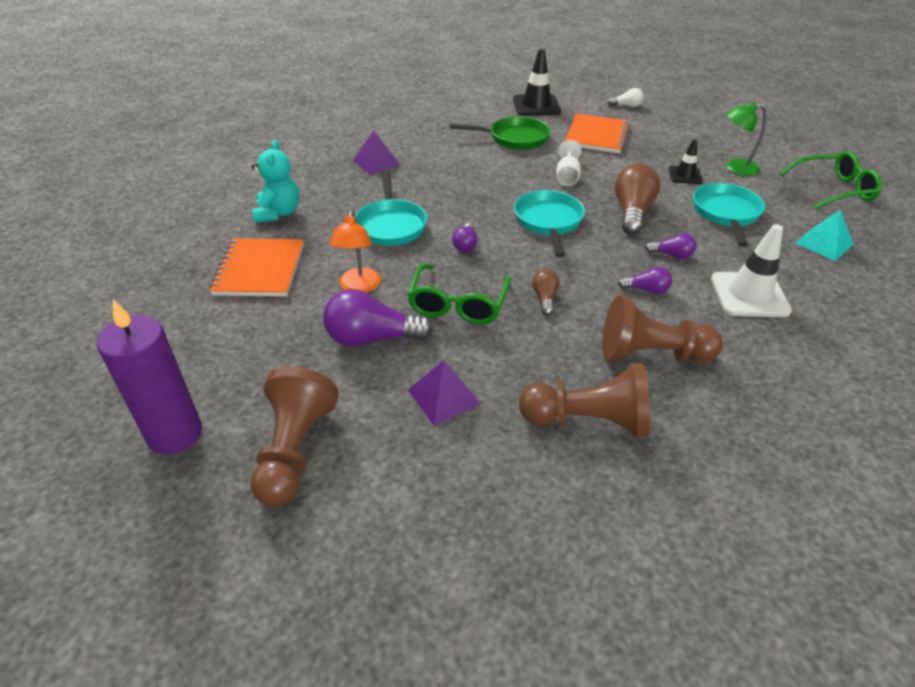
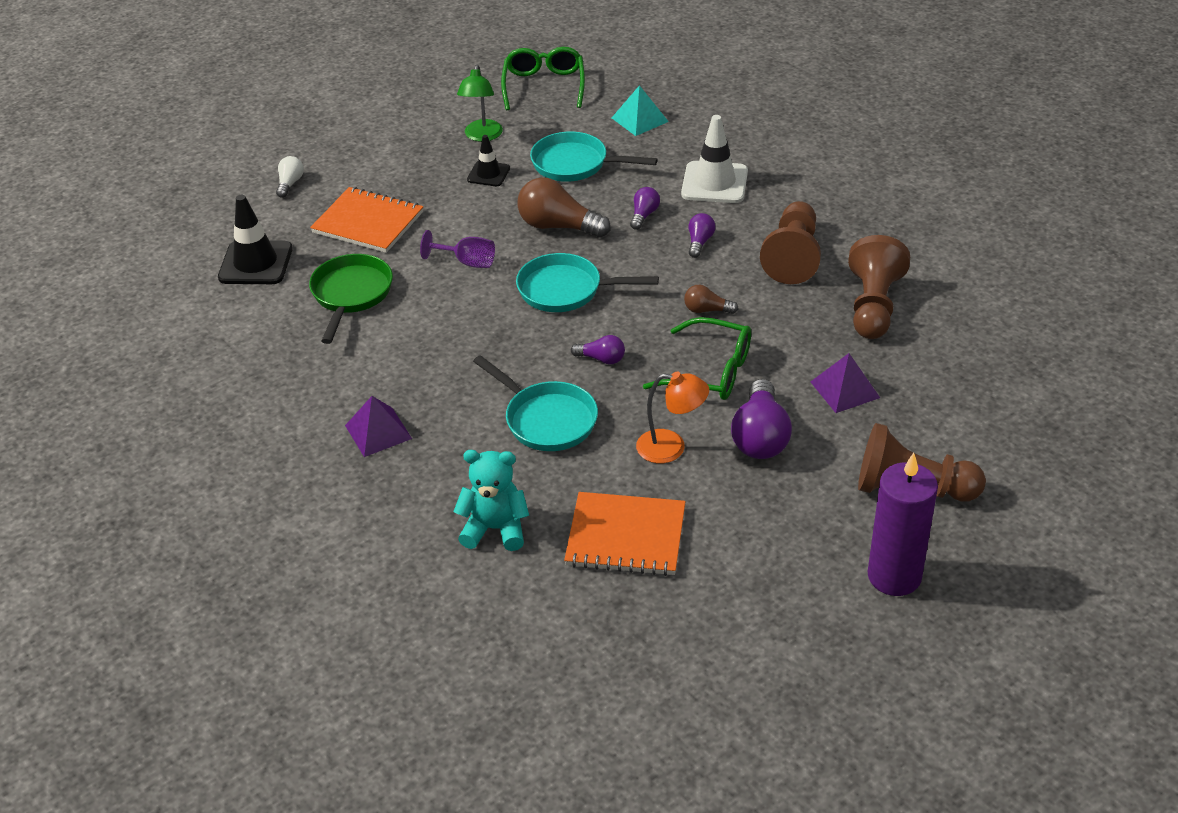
camera: 80 degrees left, 0 degrees up
(391, 225) = (546, 419): turquoise pan -> turquoise pan turned 45 degrees clockwise
(567, 177) = (467, 262): white goblet -> purple goblet

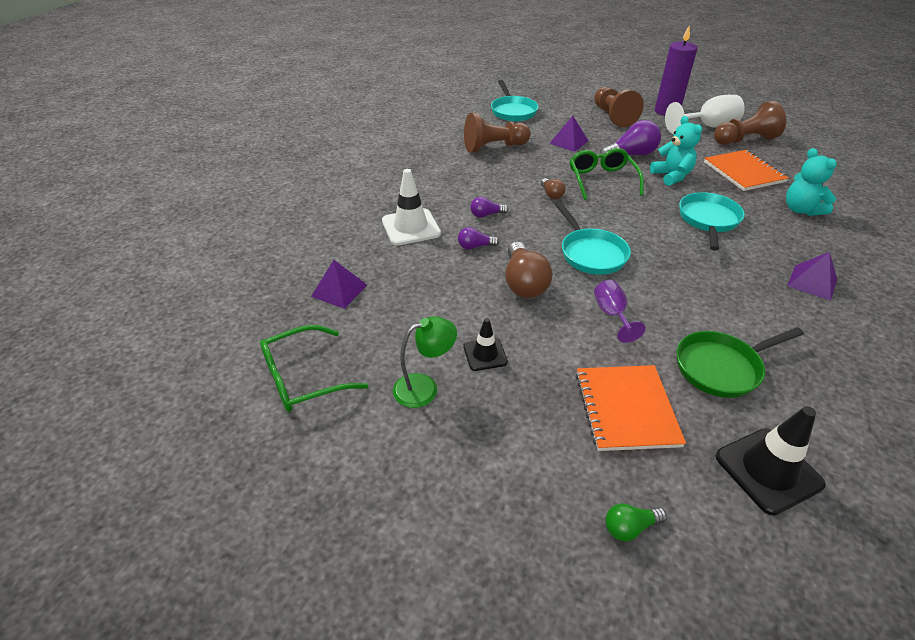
camera: 120 degrees left, 0 degrees up
(290, 183) = (630, 527): white light bulb -> green light bulb
(575, 164) = (432, 304): turquoise pan -> turquoise pan (512, 111)
(601, 359) = (636, 218): purple light bulb -> none
(639, 119) = (339, 290): turquoise pyramid -> purple pyramid
(671, 447) = (671, 176): orange lamp -> turquoise teddy bear
(793, 257) = (471, 179): brown pawn -> brown pawn (744, 140)
(798, 595) = (707, 127): none -> white goblet

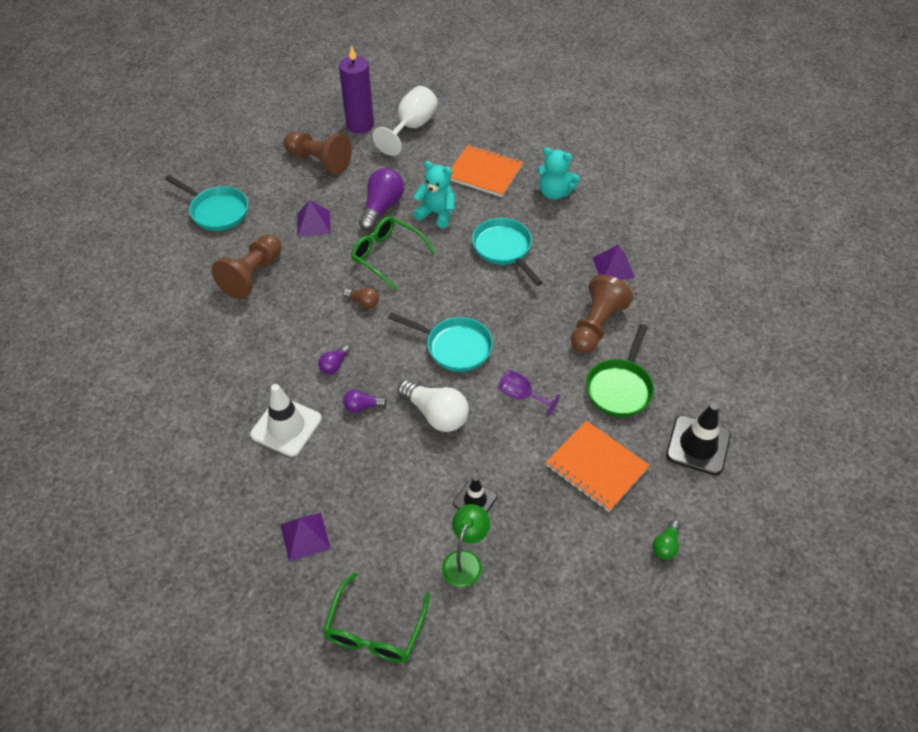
camera: 45 degrees left, 10 degrees up
(475, 246) = (362, 406): purple light bulb -> purple light bulb turned 45 degrees clockwise
(524, 283) = (436, 414): brown light bulb -> white light bulb
(744, 140) = (454, 128): brown pawn -> brown pawn (596, 325)

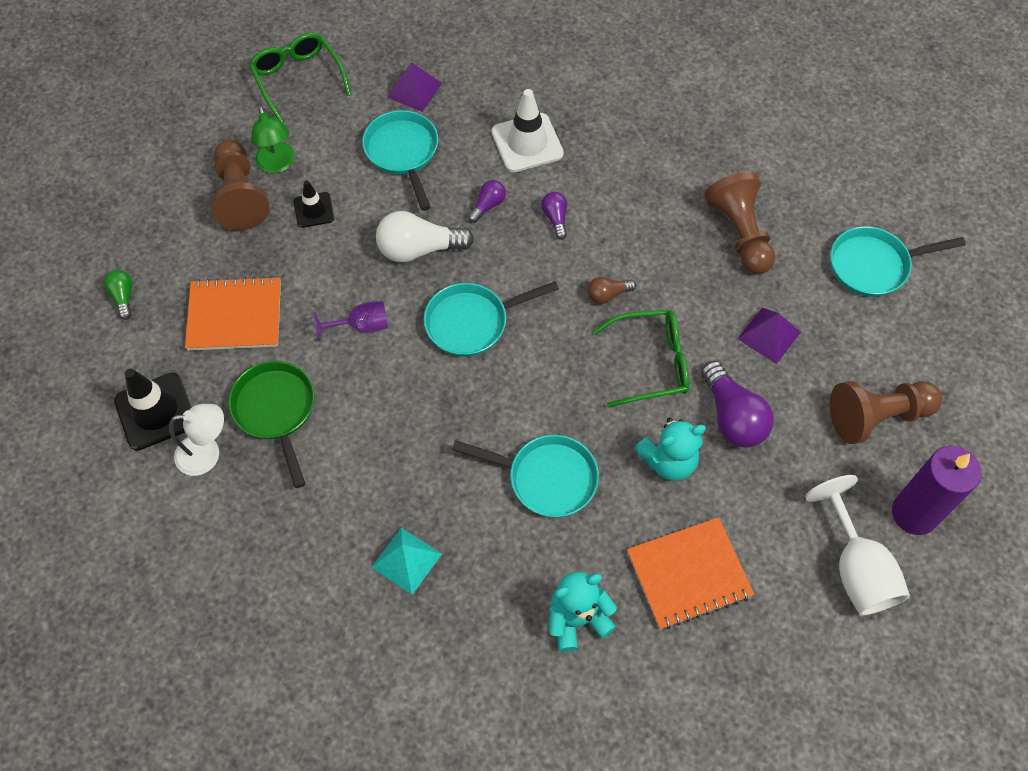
camera: 135 degrees right, 10 degrees up
(371, 490) = (403, 153): none -> turquoise pan
(596, 325) = (359, 464): brown pawn -> brown pawn (240, 196)
(613, 267) = (406, 560): purple pyramid -> turquoise pyramid
(682, 395) = (207, 454): none -> white lamp

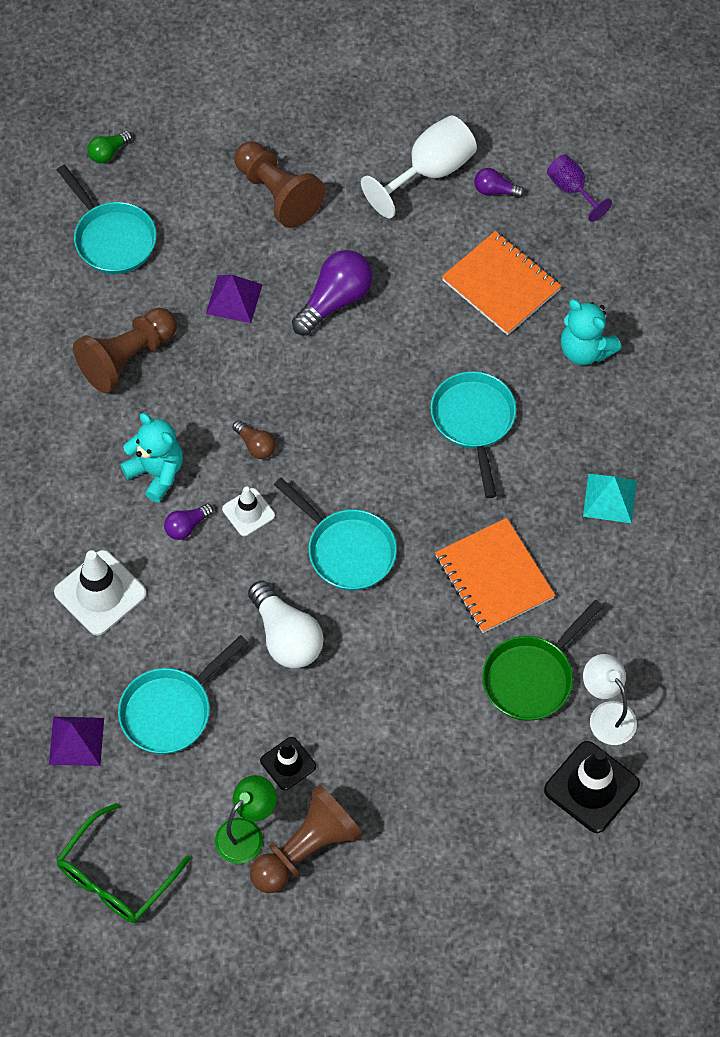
camera: 115 degrees left, 0 degrees up
(123, 297) = (487, 896): green light bulb -> green light bulb (108, 153)
(235, 315) = (451, 772): orange notebook -> orange notebook (494, 577)
(361, 326) = (402, 647): purple goblet -> purple goblet (572, 190)
(488, 205) = (200, 596): purple light bulb -> purple light bulb (495, 190)
(546, 265) = (248, 512): none -> white traffic cone
(651, 363) = (313, 382): green glasses -> none
(668, 461) = (405, 334): turquoise teddy bear -> turquoise teddy bear (156, 473)
(914, 513) = (357, 145): purple candle -> none

